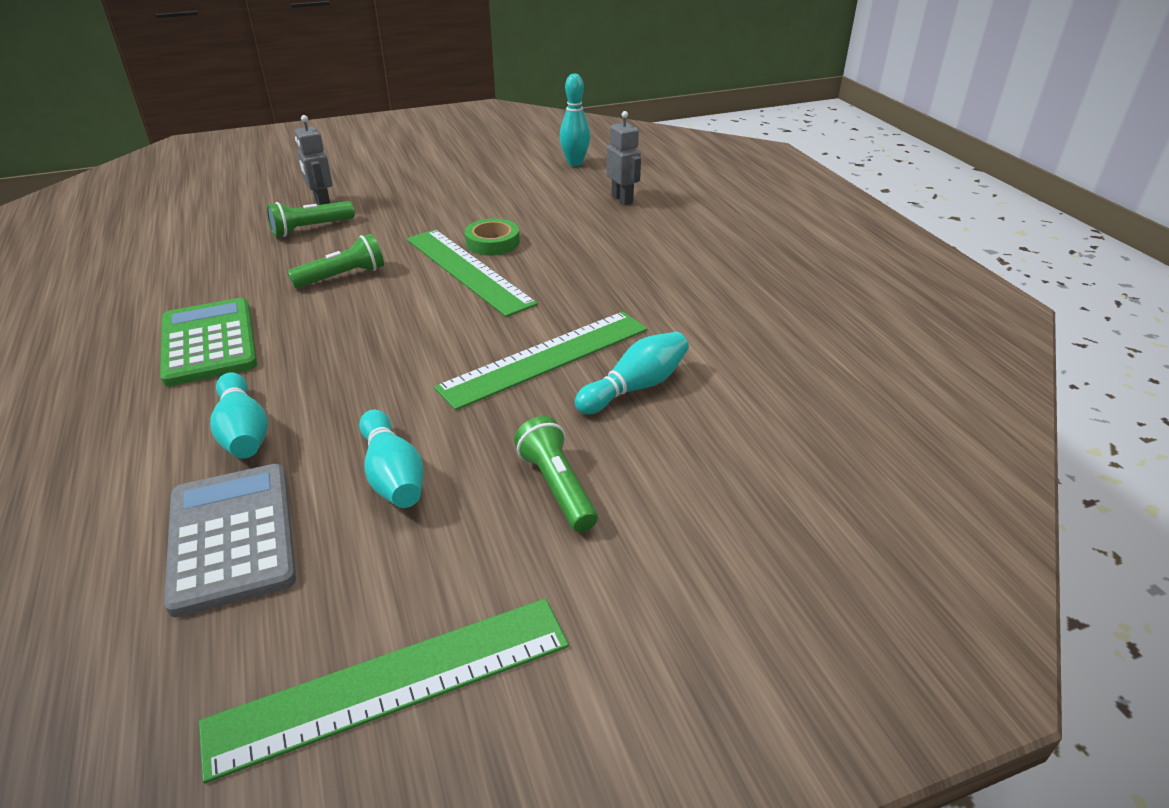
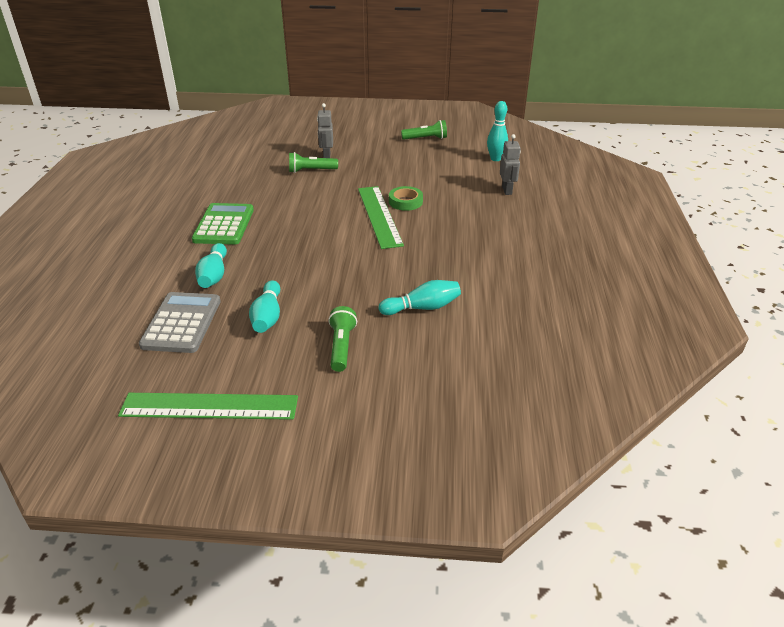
camera: 25 degrees right, 0 degrees up
(342, 276) = (310, 204): green flashlight -> green flashlight (426, 138)
(545, 358) = (385, 278): green ruler -> none

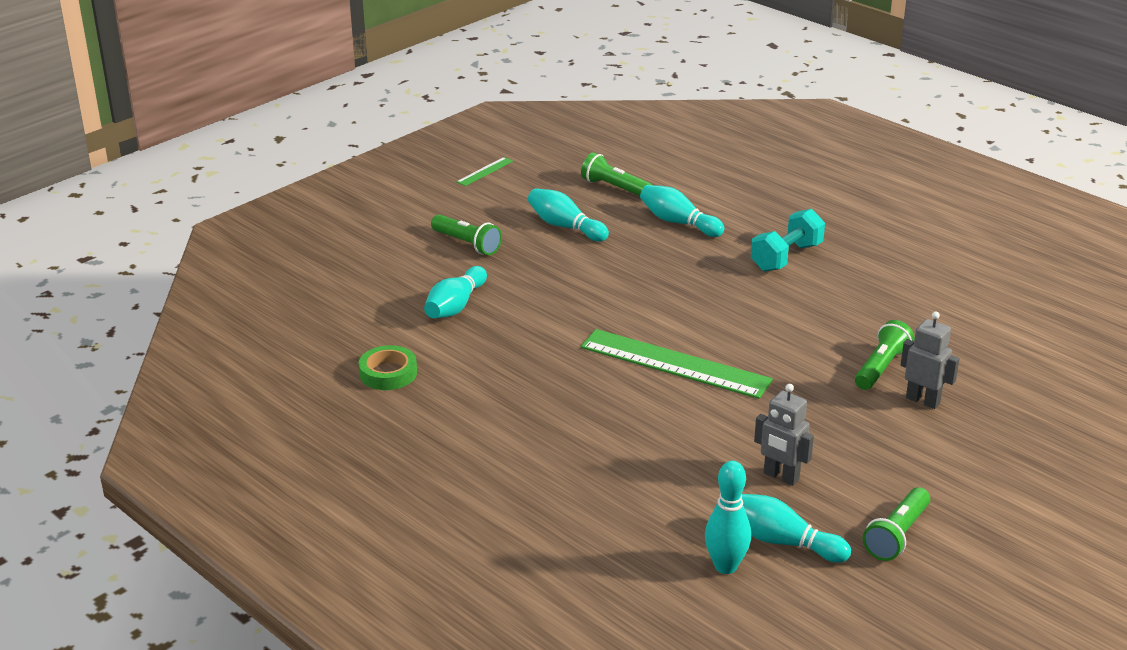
camera: 130 degrees right, 5 degrees down
(182, 323) = (615, 188): grey calculator -> green flashlight
(209, 407) = (484, 171): green ruler -> green ruler, size x0.44
(224, 225) = (786, 257): green calculator -> turquoise dumbbell
(405, 202) = (687, 401): green tape -> green tape (388, 373)
(464, 154) = (782, 541): none -> turquoise bowling pin
(507, 190) = (606, 508): grey robot -> grey robot (781, 476)

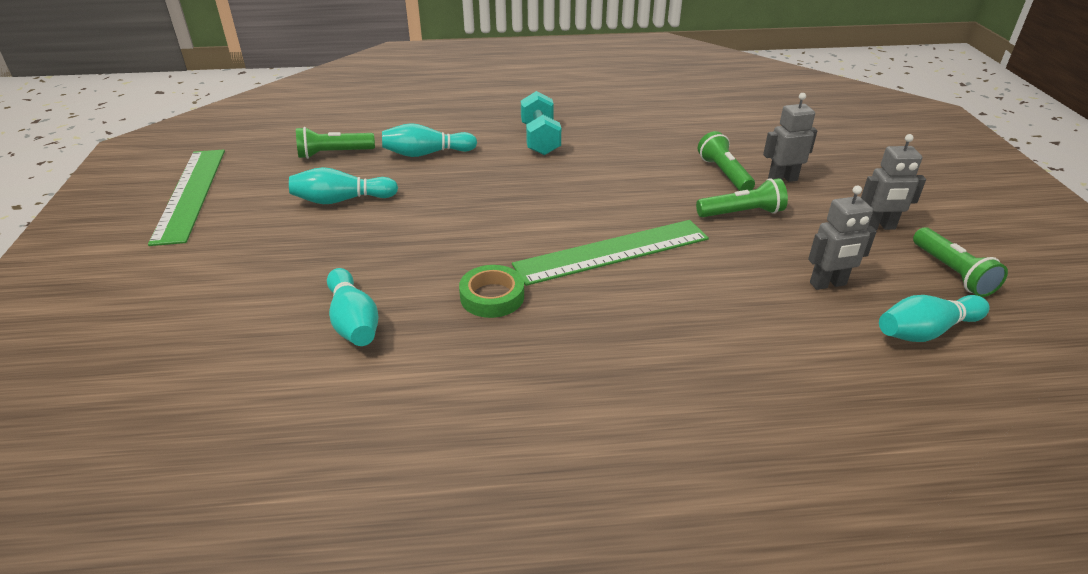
camera: 50 degrees left, 5 degrees up
(388, 373) = (395, 436): green tape -> green tape (492, 296)
(467, 244) = (272, 260): green flashlight -> green flashlight (742, 213)
(484, 171) = (190, 194): green ruler -> green ruler, size x2.28
(725, 566) = (946, 382): turquoise bowling pin -> none
(918, 477) = (878, 227): none -> grey robot

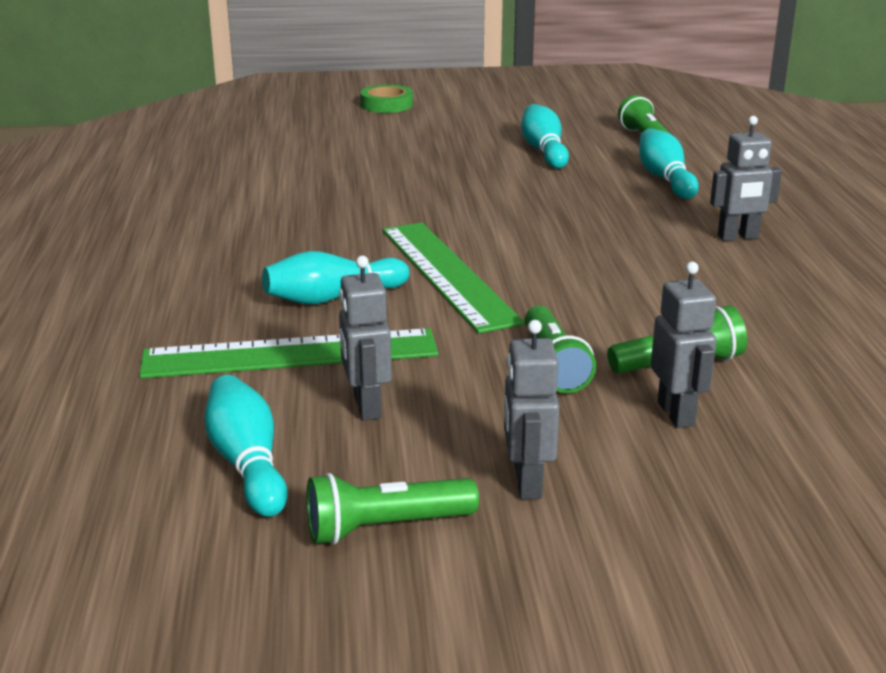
camera: 90 degrees right, 10 degrees down
(190, 194) = (544, 100): green ruler -> green ruler (290, 354)
(353, 321) = (337, 170): turquoise bowling pin -> turquoise bowling pin (332, 297)
(492, 296) = (365, 218): green tape -> green tape (386, 104)
(540, 139) = (738, 237): turquoise dumbbell -> grey robot

